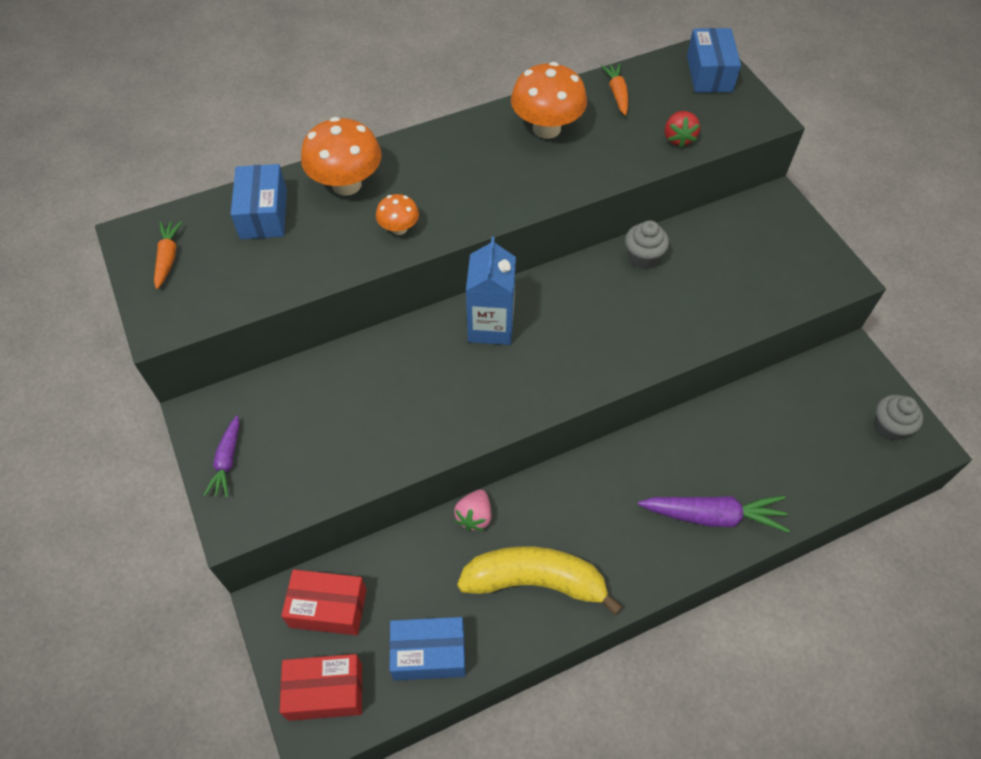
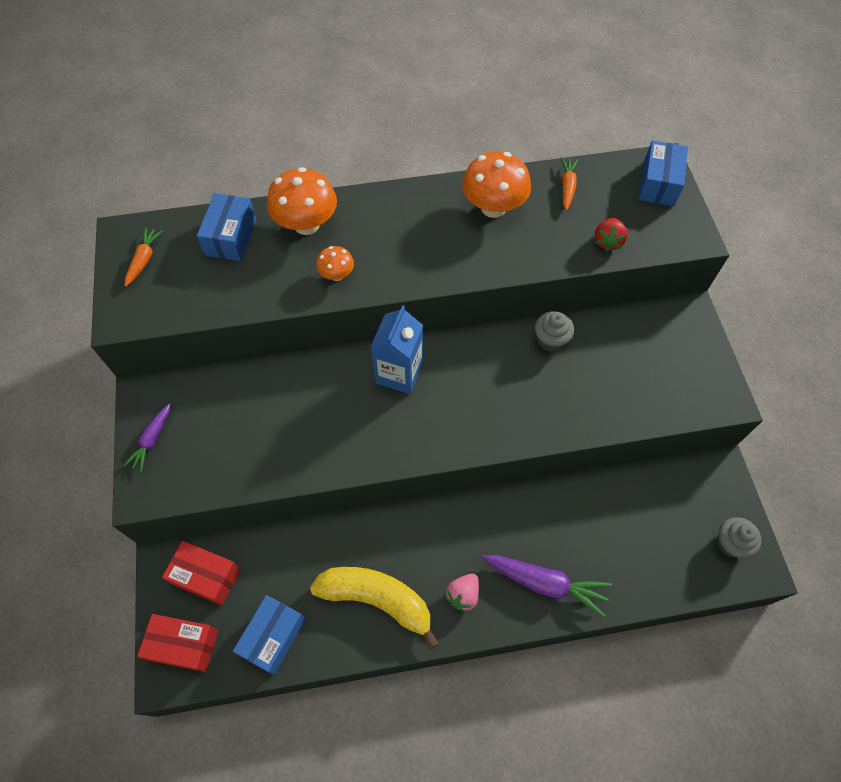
camera: 15 degrees right, 5 degrees up
(429, 654) = (273, 637): blue box -> blue box turned 75 degrees counterclockwise
(474, 516) = (345, 530): pink strawberry -> pink strawberry (463, 594)

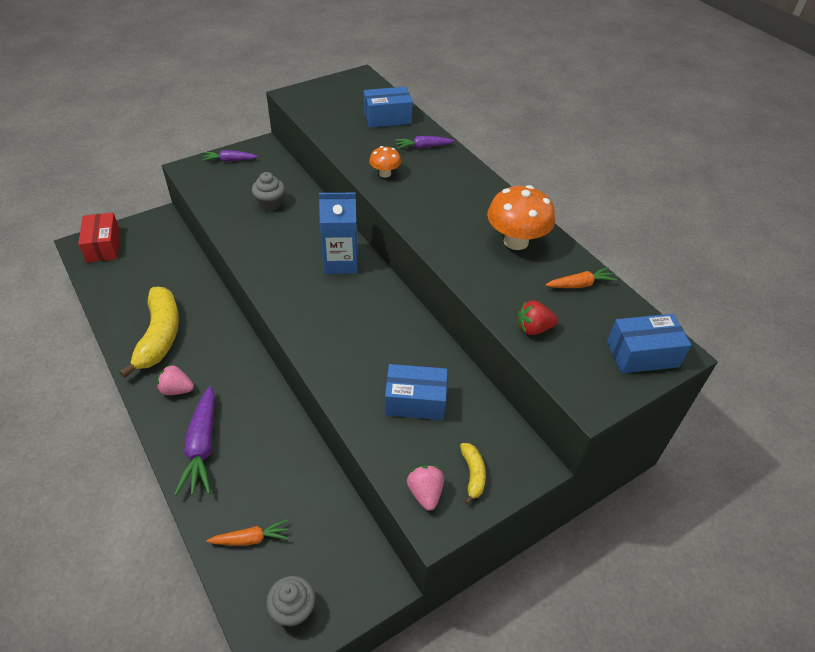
camera: 65 degrees right, 15 degrees down
(144, 259) = (345, 90): orange carrot -> orange carrot (251, 539)
(206, 576) = (156, 241): red box -> none
(273, 637) = (117, 287): blue box -> blue box (415, 401)
(306, 224) = (423, 147): orange mushroom -> purple carrot
(550, 340) = (428, 352): grey cupcake -> grey cupcake (270, 204)
(690, 357) = (473, 474): none -> yellow banana
(699, 397) = (425, 493): none -> pink strawberry

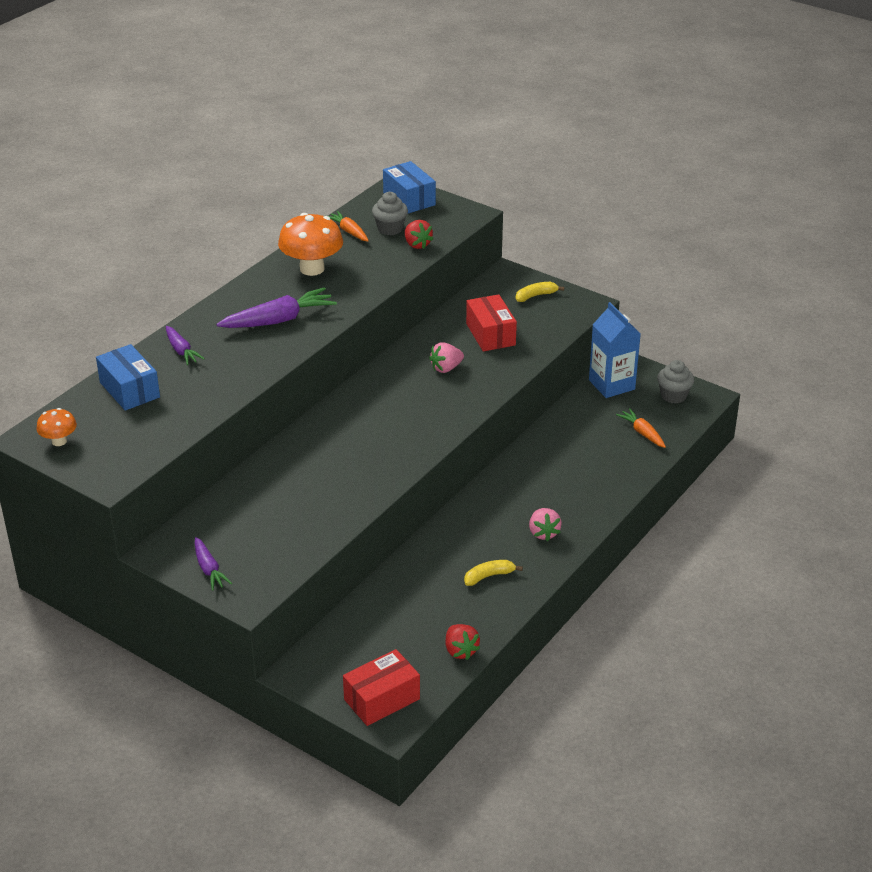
camera: 110 degrees left, 10 degrees down
(105, 295) = (460, 651): none -> red strawberry
(159, 336) = (489, 576): yellow banana -> yellow banana, size x0.45
(202, 447) = (588, 490): purple carrot -> purple carrot (279, 320)
(270, 204) = (282, 500): grey cupcake -> grey cupcake (390, 229)
(341, 262) = (350, 419): blue carton -> blue carton (611, 385)
(385, 174) = (249, 363): orange mushroom -> orange mushroom (59, 441)
(415, 401) = (490, 334): blue box -> red box
(425, 493) = (567, 312): pink strawberry -> pink strawberry (446, 368)

